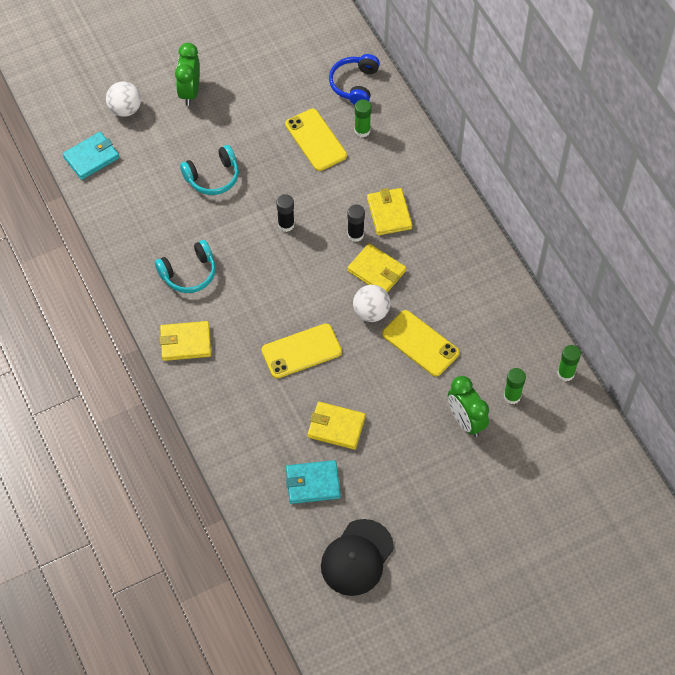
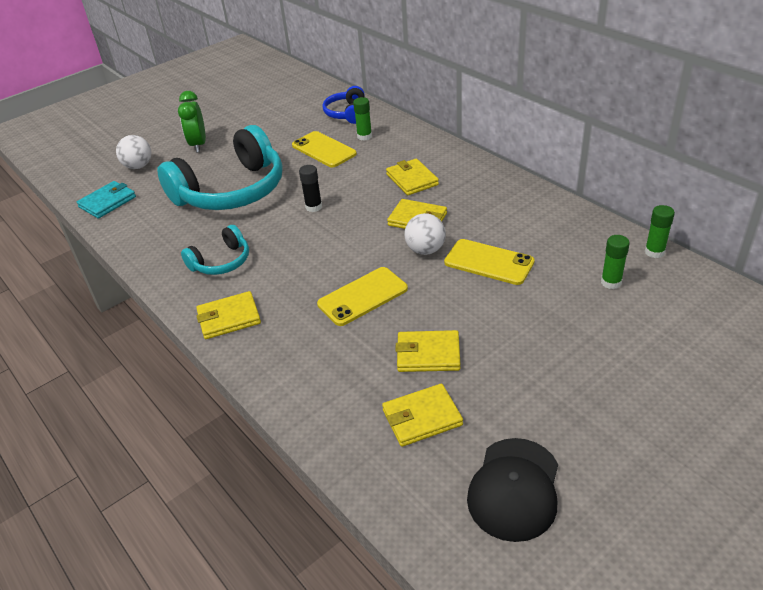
camera: 10 degrees left, 20 degrees down
(213, 177) = (231, 191): turquoise headphones -> turquoise headphones, size x2.06
(313, 483) = (422, 417): turquoise wallet -> yellow wallet
(355, 234) = (385, 199): black glue stick -> none
(466, 421) = (573, 314): green clock -> none

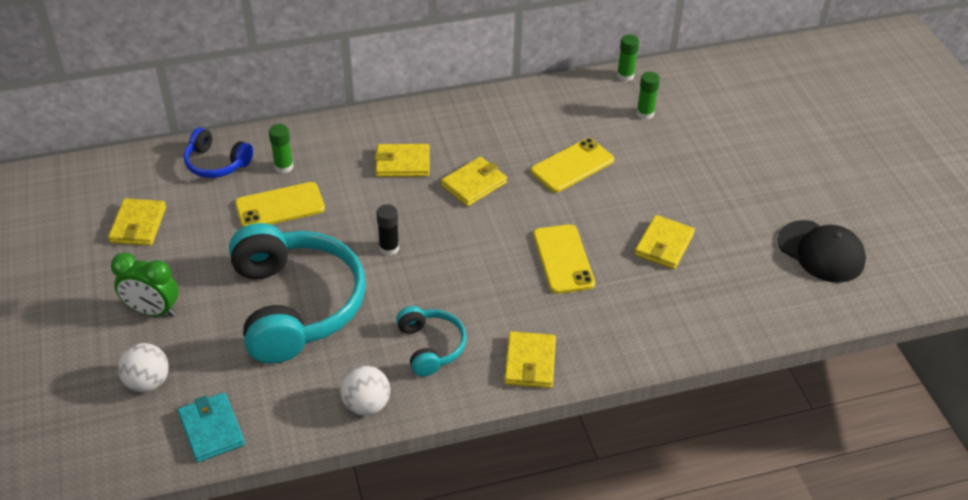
camera: 70 degrees left, 5 degrees up
(422, 417) = (732, 274): yellow wallet -> yellow wallet (138, 225)
(425, 250) = (525, 196): white ball -> white ball (366, 405)

